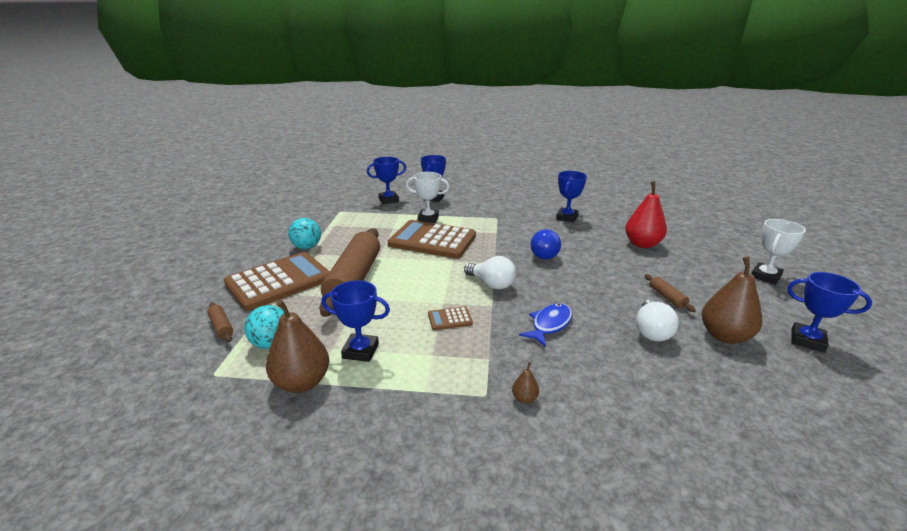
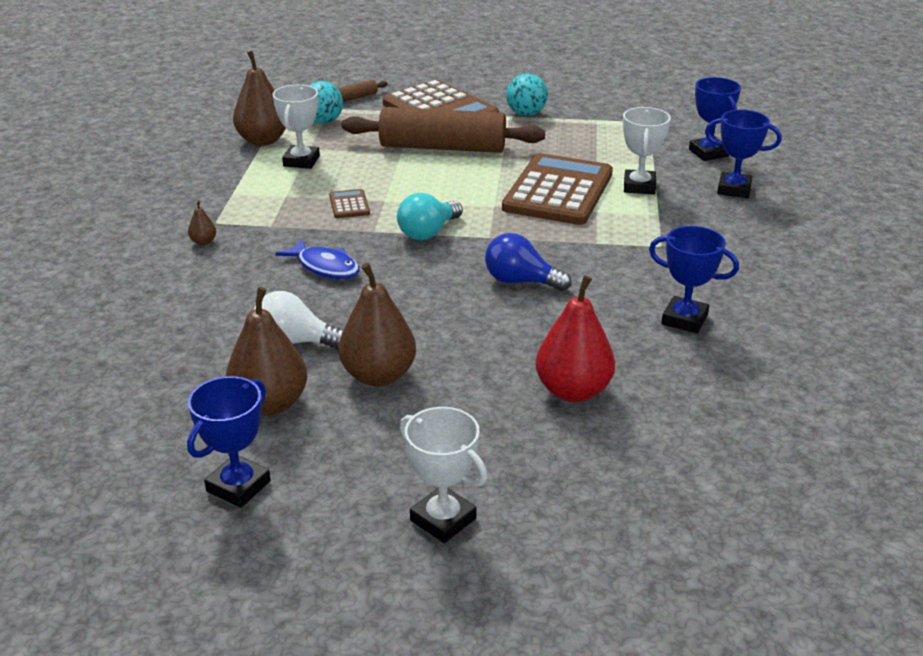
camera: 90 degrees right, 5 degrees up
(360, 351) = (301, 161): blue trophy -> white trophy
(491, 284) = (428, 232): white light bulb -> turquoise light bulb
(667, 297) = (378, 375): brown rolling pin -> brown pear

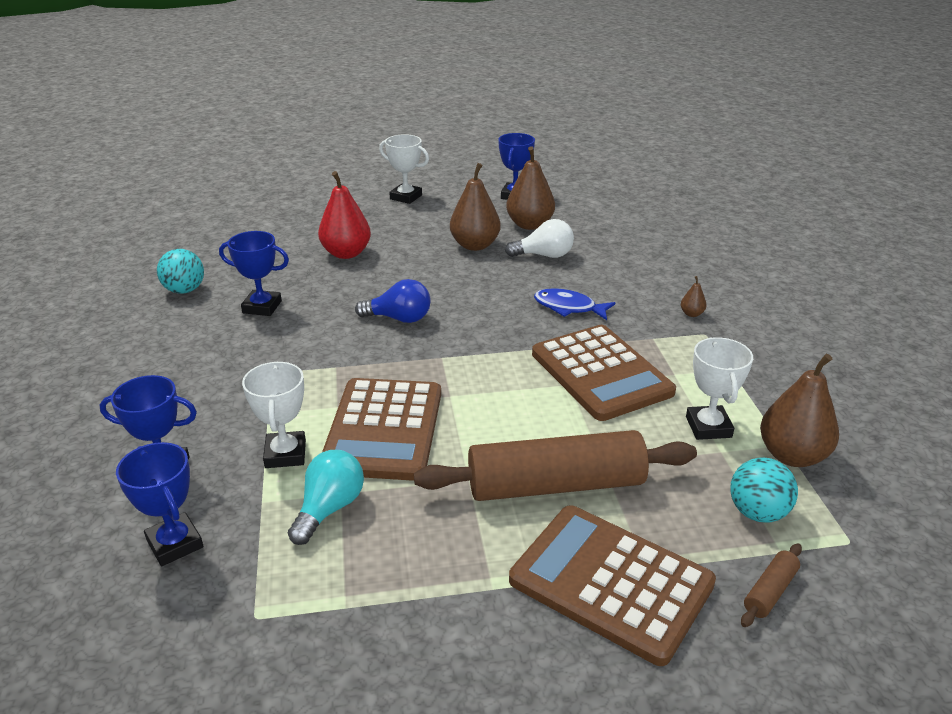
camera: 165 degrees right, 0 degrees up
(349, 204) = (601, 373): brown calculator -> brown calculator, size x2.45
(428, 232) = (502, 353): turquoise light bulb -> turquoise light bulb (329, 508)
(526, 114) = (466, 599): turquoise ball -> turquoise ball (185, 290)

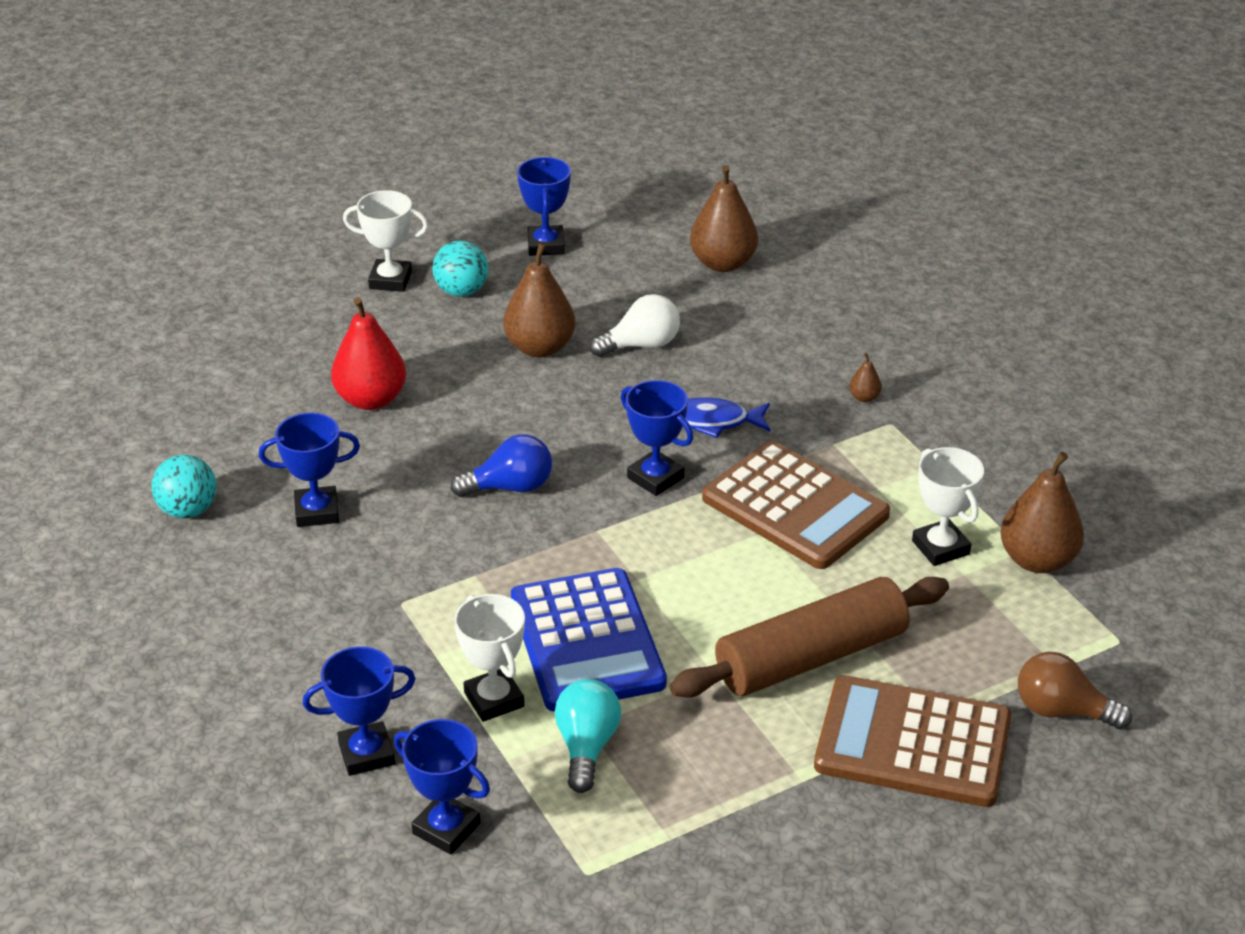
camera: 20 degrees left, 5 degrees up
(383, 429) = (586, 641): brown calculator -> blue calculator
(505, 333) = (655, 478): none -> blue trophy
(529, 225) = (595, 296): brown pear -> brown pear (723, 263)
(757, 512) = (1024, 633): turquoise ball -> turquoise ball (461, 291)
(770, 591) = (1062, 711): brown rolling pin -> brown light bulb

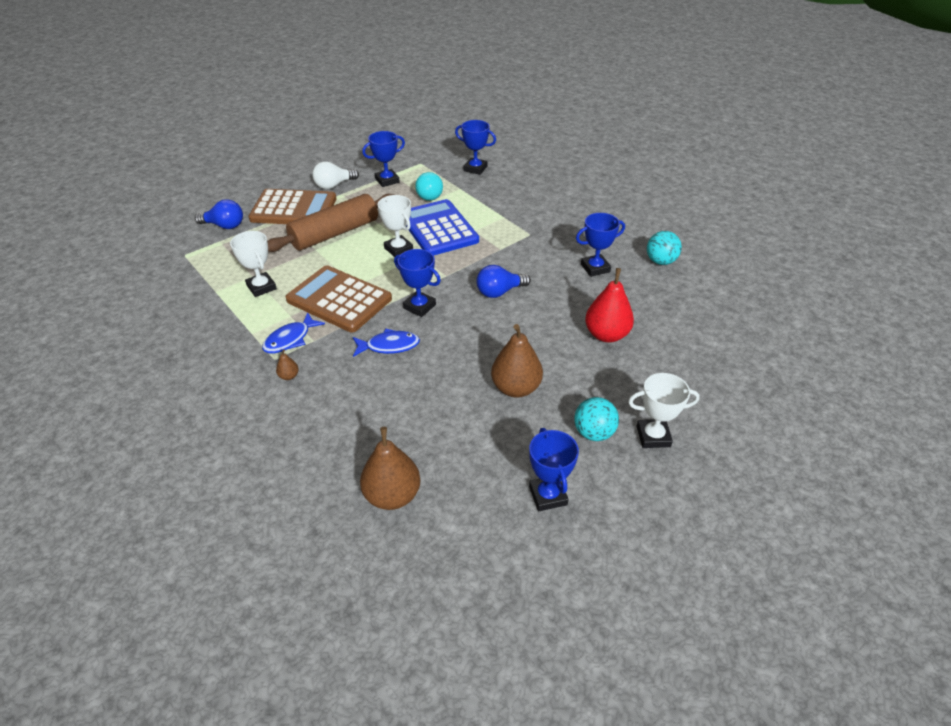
camera: 170 degrees right, 5 degrees up
(366, 754) = (516, 184): blue trophy -> blue trophy (387, 180)
(494, 699) = (472, 205): white trophy -> white trophy (398, 249)
(641, 345) = (445, 400): white light bulb -> white light bulb (334, 185)
(871, 449) = (290, 339): none -> blue fish
(1037, 560) = (210, 287): brown pear -> none
(1062, 711) = (224, 226): brown light bulb -> blue light bulb

